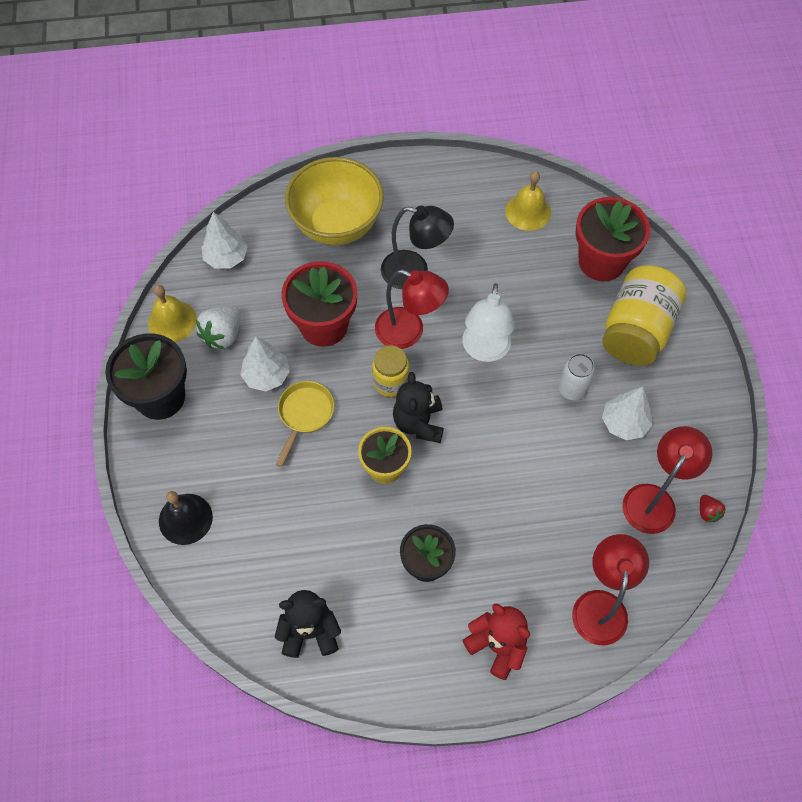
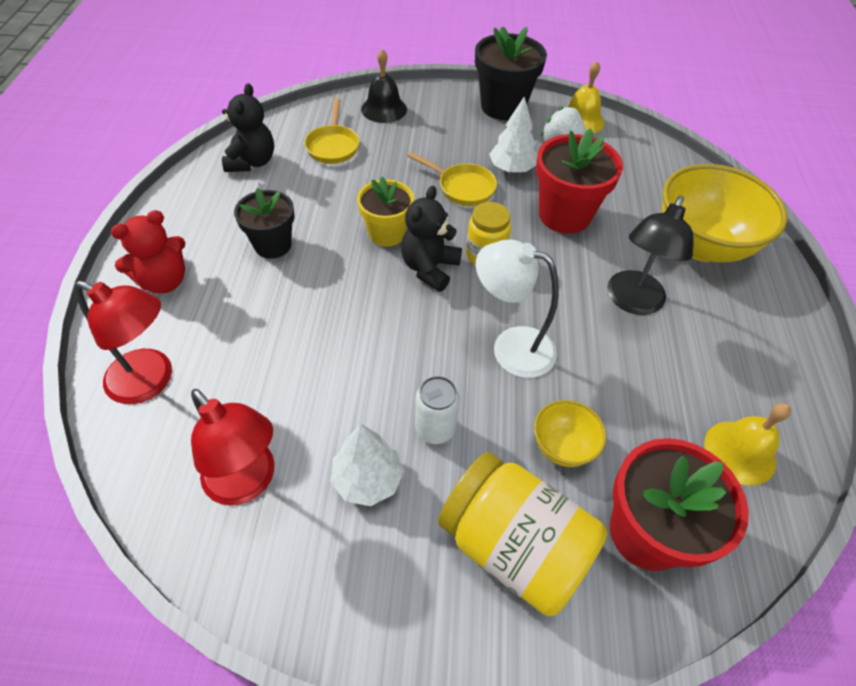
camera: 100 degrees right, 10 degrees down
(226, 257) = (654, 159): white tree -> none
(264, 554) = (333, 146): none -> yellow pan
(409, 332) = (547, 281): red lamp -> none
(419, 423) = (429, 268): black teddy bear -> black teddy bear turned 75 degrees counterclockwise
(558, 310) = (562, 447): none -> yellow bowl
(707, 512) = (199, 549): red strawberry -> none

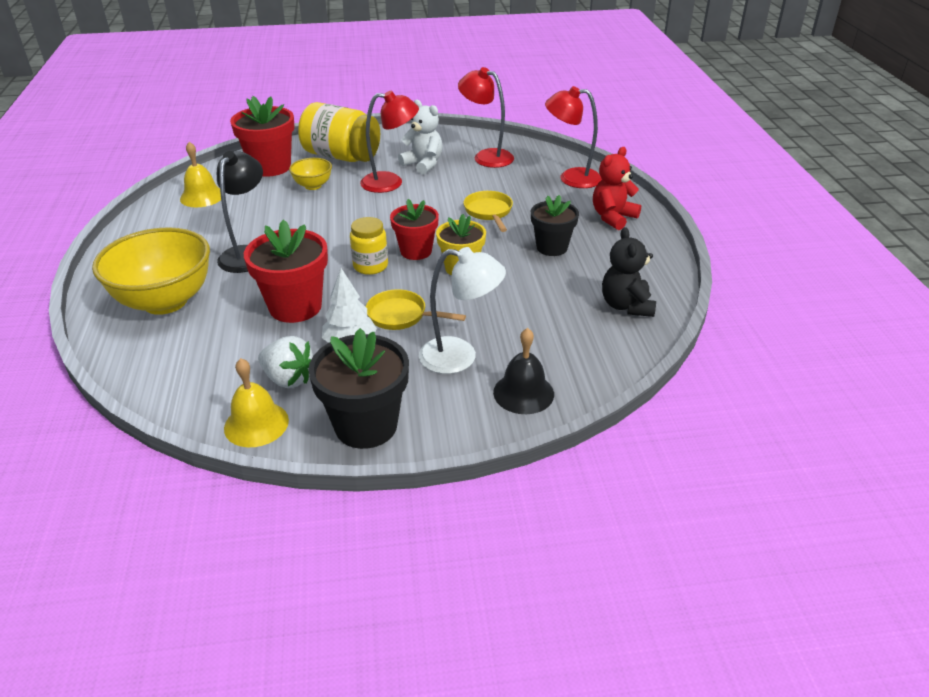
camera: 170 degrees right, 15 degrees down
(333, 146) = (556, 335): yellow pan -> yellow pan (489, 212)
(367, 479) = (423, 164): white tree -> white teddy bear
(429, 268) = (416, 251): black teddy bear -> red flower pot
(435, 429) = (391, 182): white can -> red lamp
(511, 347) = (346, 219): white lamp -> white lamp (460, 357)

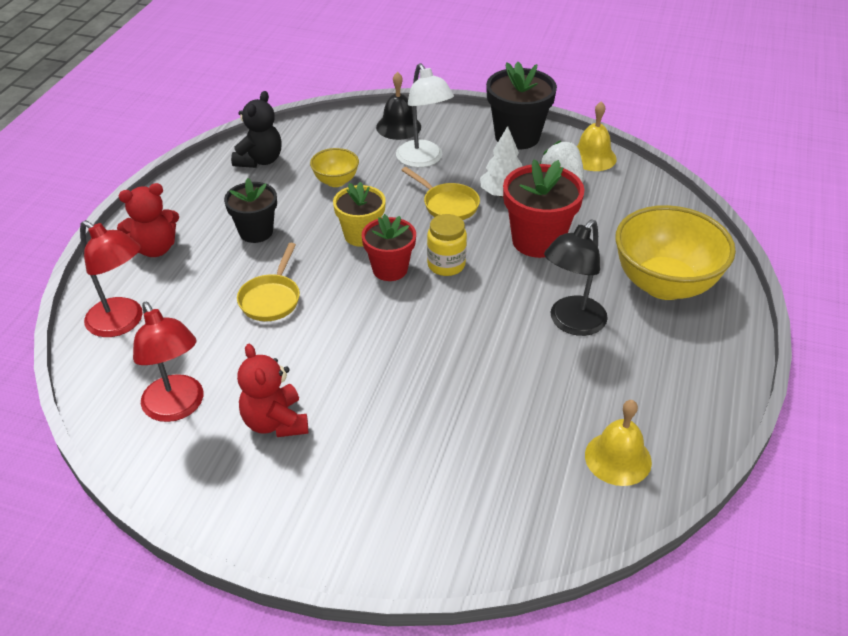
camera: 155 degrees left, 5 degrees up
(270, 167) = (501, 502): red flower pot -> none
(313, 186) = (453, 427): yellow bowl -> yellow bowl (336, 181)
(341, 156) = (380, 491): yellow jar -> none
(391, 182) = (346, 395): red lamp -> none
(423, 164) = (275, 422): white teddy bear -> red teddy bear
(460, 357) = (423, 160): white lamp -> white lamp turned 150 degrees counterclockwise

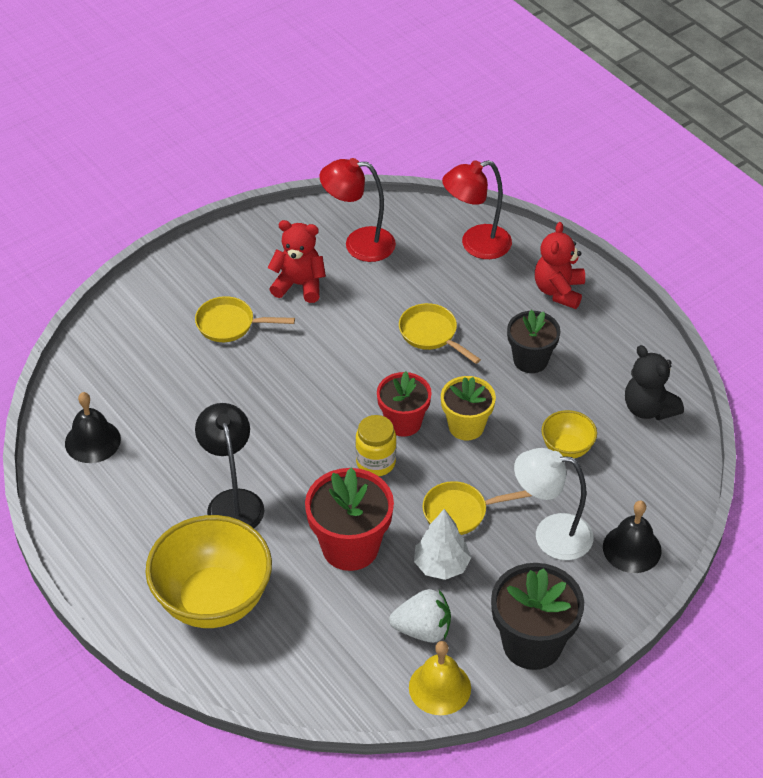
camera: 125 degrees right, 5 degrees up
(376, 445) = (230, 324): none -> yellow pan
(618, 458) = (92, 441): yellow bell -> black bell

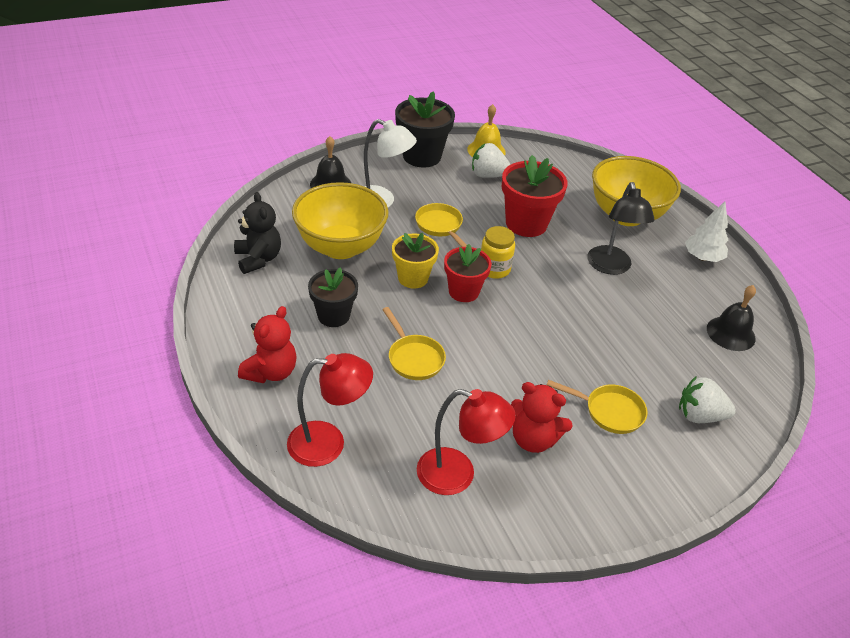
camera: 170 degrees left, 5 degrees down
(141, 340) = (699, 415): none -> white strawberry
(441, 565) = (465, 202): white tree -> white tree (702, 257)
(460, 512) = (440, 226): yellow pan -> yellow pan turned 120 degrees counterclockwise
(567, 448) = (340, 247): yellow bowl -> yellow bowl, size x2.08

